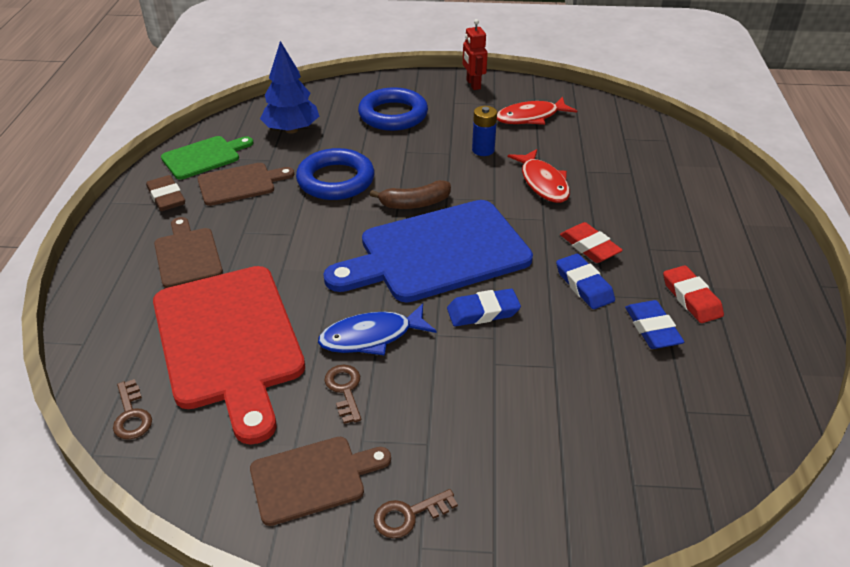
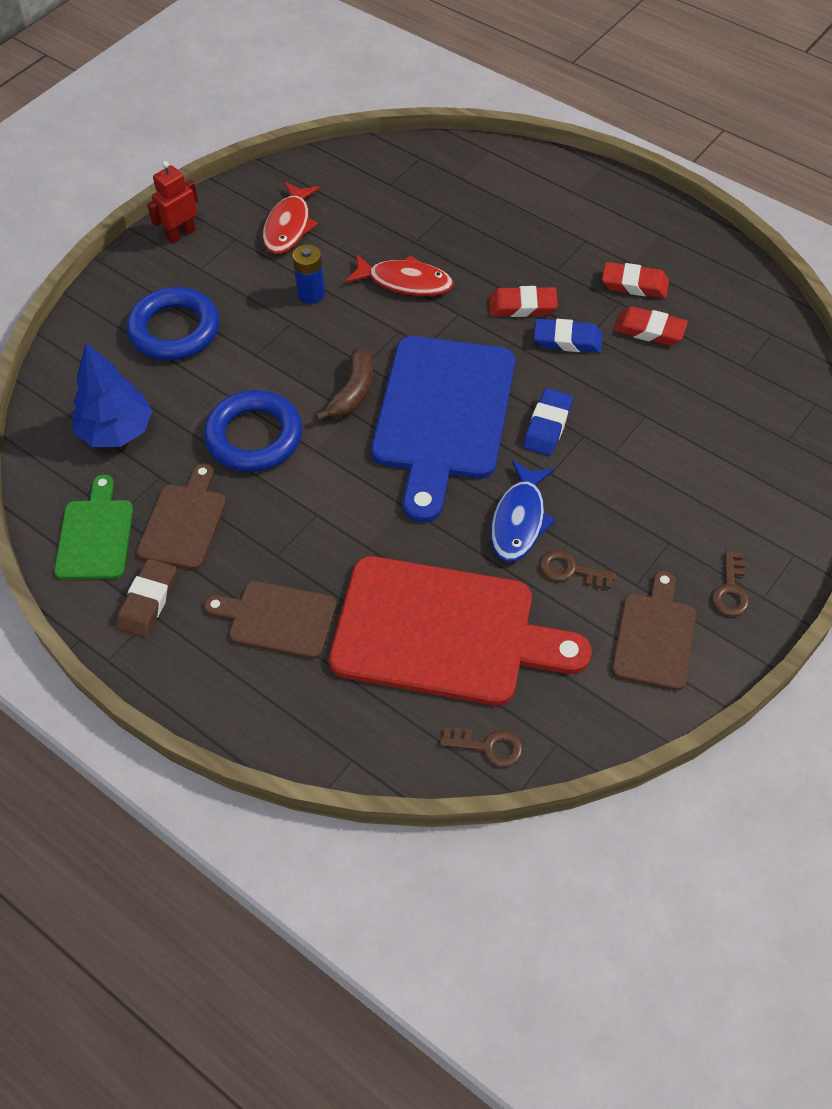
camera: 55 degrees left, 15 degrees up
(166, 197) = (148, 601): brown eraser -> brown eraser turned 75 degrees counterclockwise
(473, 84) = (181, 234): red robot -> red robot turned 120 degrees clockwise
(652, 329) = (649, 330): blue eraser -> red eraser

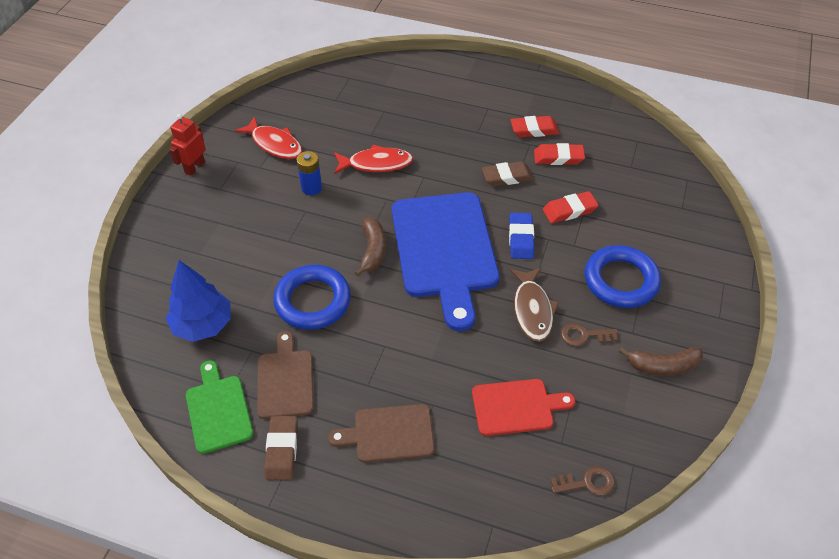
camera: 20 degrees left, 5 degrees down
(174, 330) = (218, 238): blue ring -> blue ring (621, 280)
(289, 226) = (274, 144): red fish -> red fish turned 45 degrees counterclockwise
(443, 632) = (516, 407): red cutting board -> red cutting board, size x0.52
(519, 520) = (532, 310): blue fish -> brown fish
(522, 306) = (466, 161): red eraser -> red eraser (569, 210)
(567, 340) = (507, 177): blue eraser -> brown eraser
(654, 636) = (662, 366): brown cutting board -> brown banana
(730, 590) = (696, 318): brown key -> none

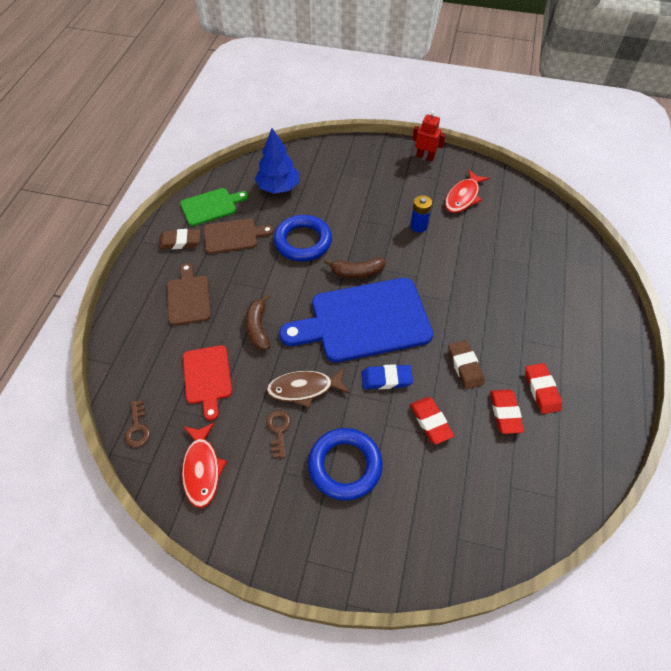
camera: 85 degrees right, 5 degrees up
(376, 164) = (457, 265): red fish -> red fish (202, 469)
(662, 366) = (247, 497): brown banana -> brown banana (258, 328)

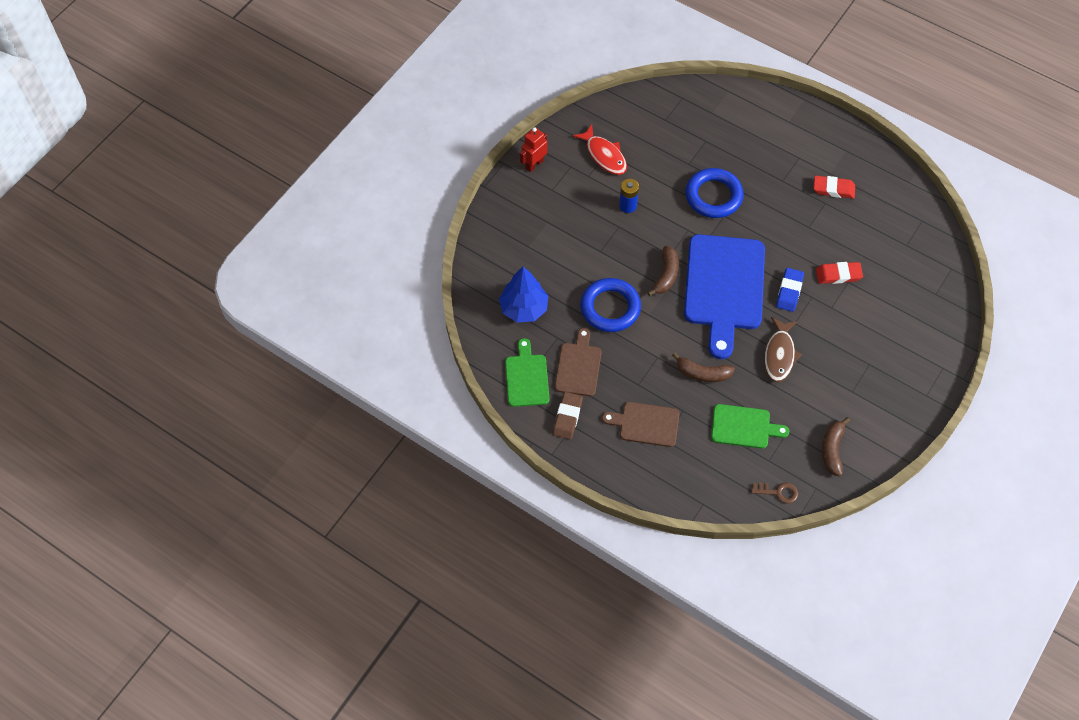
camera: 70 degrees left, 5 degrees up
(202, 469) = (832, 449): red fish -> brown banana
(207, 377) = (744, 427): red cutting board -> green cutting board
(278, 430) = (813, 385): brown key -> none
(345, 466) = (858, 347): blue ring -> blue ring (713, 196)
(465, 366) = (795, 231): brown eraser -> none
(505, 413) = (846, 222): red eraser -> none

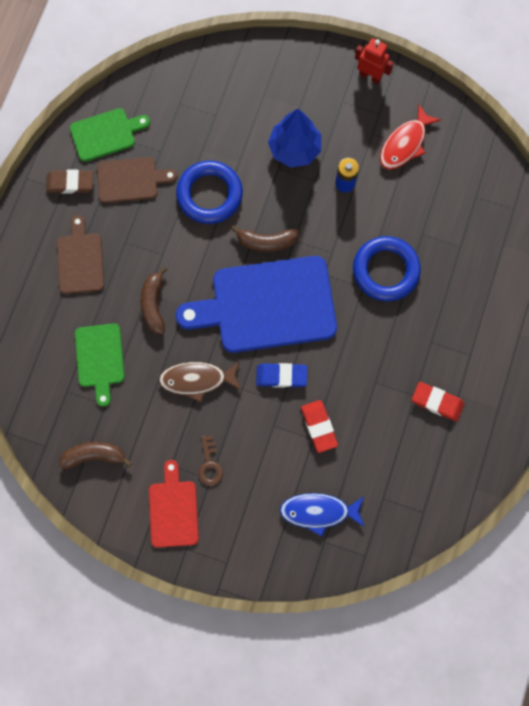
camera: 75 degrees right, 15 degrees up
(524, 308) = (186, 111): blue tree -> blue tree (294, 149)
(778, 492) = (32, 408): brown key -> brown key (209, 464)
(833, 189) = (437, 402): red eraser -> red eraser turned 60 degrees counterclockwise
(891, 397) = (173, 510): none -> red cutting board
(910, 291) = (319, 511): none -> blue fish

